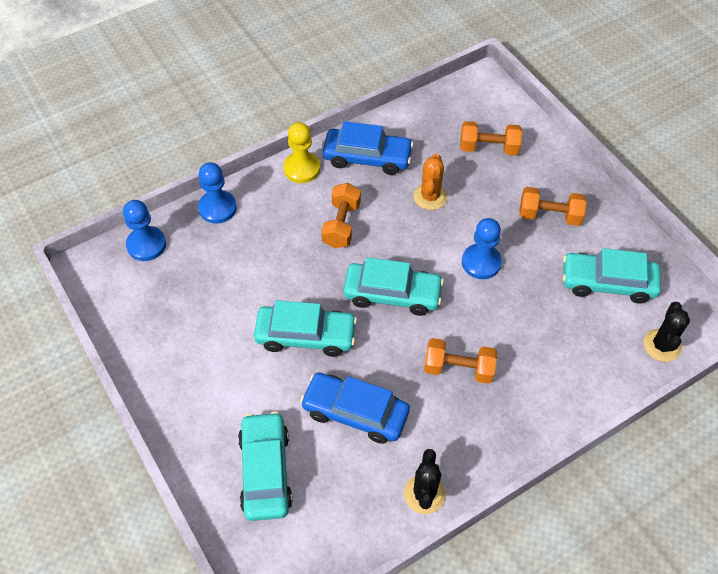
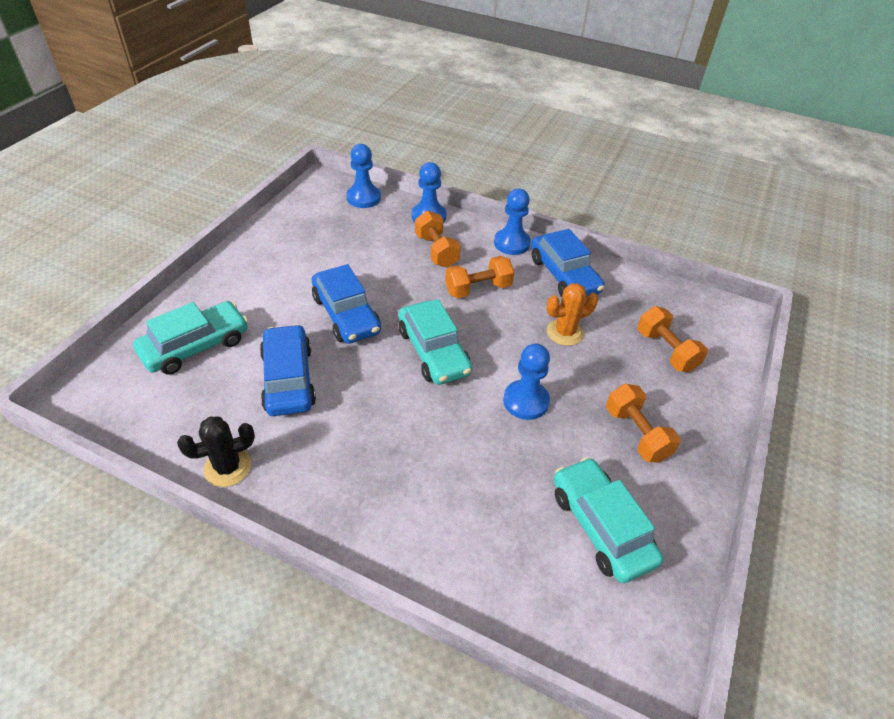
camera: 55 degrees right, 10 degrees down
(302, 168) = (511, 243): yellow pawn -> blue pawn
(305, 336) = (346, 314): turquoise car -> blue car
(458, 368) = (387, 435): orange dumbbell -> orange dumbbell (436, 251)
(662, 345) = (563, 624): black cactus -> none

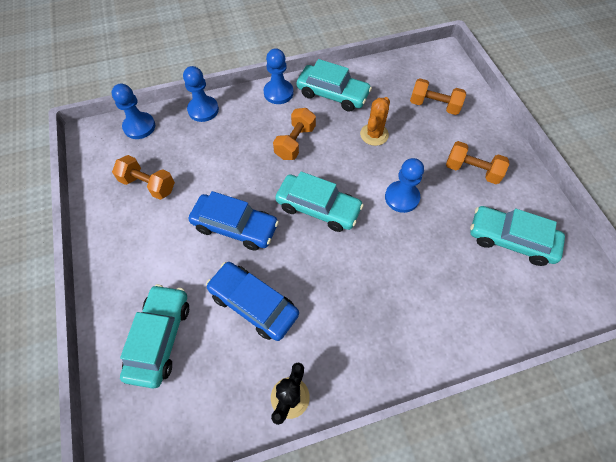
camera: 40 degrees left, 15 degrees up
(436, 251) = (238, 133): orange dumbbell -> orange dumbbell (148, 185)
(564, 275) = (332, 94): blue car -> turquoise car

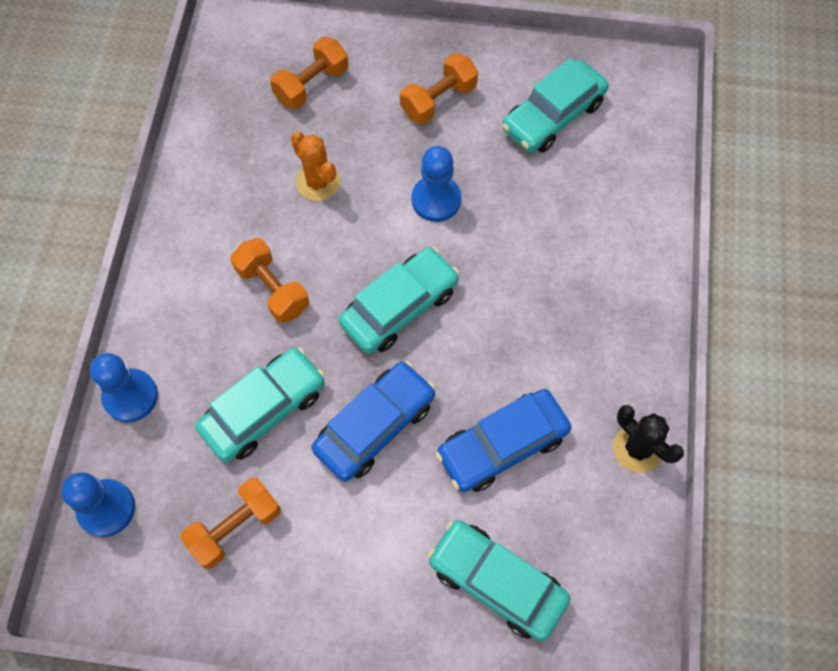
camera: 65 degrees left, 5 degrees up
(278, 93) = (163, 273): blue pawn -> none
(332, 94) = (213, 200): turquoise car -> turquoise car (264, 409)

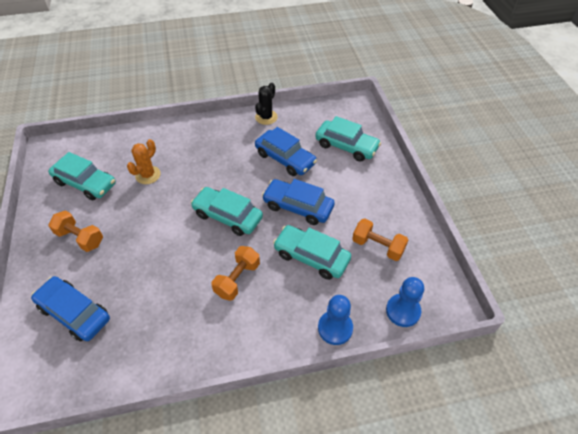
camera: 110 degrees left, 15 degrees down
(311, 85) = (74, 313): orange dumbbell -> blue car
(318, 182) = (155, 282): orange cactus -> orange cactus (148, 175)
(436, 200) = (154, 219): blue pawn -> none
(497, 582) = (346, 146): turquoise car -> turquoise car turned 75 degrees counterclockwise

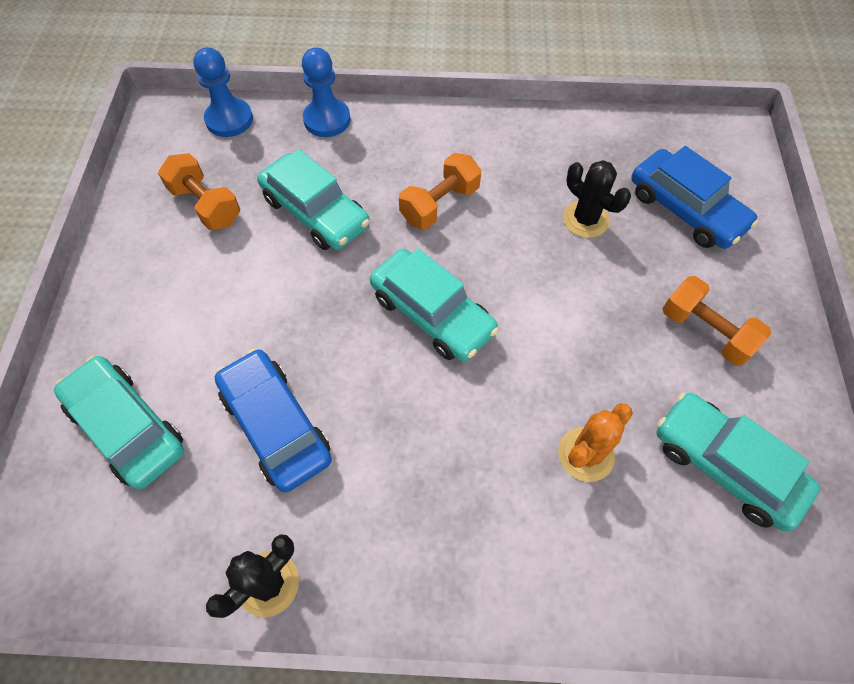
camera: 165 degrees left, 10 degrees up
(143, 290) = (585, 219): none -> black cactus
(298, 207) = (299, 303): blue car -> none

